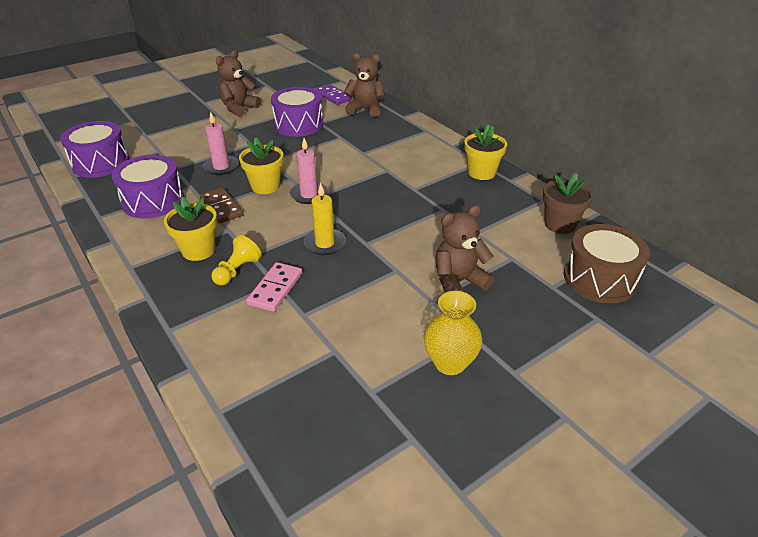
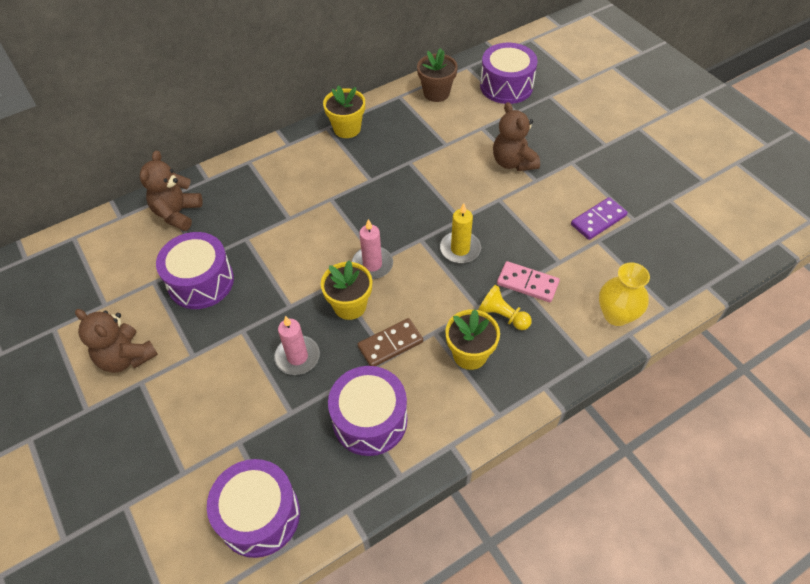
camera: 85 degrees left, 15 degrees up
(333, 96) = (124, 247): purple domino -> purple domino (598, 220)
(450, 363) = (601, 176): yellow vase -> yellow vase (616, 315)
(599, 279) = (506, 86): brown drum -> purple drum

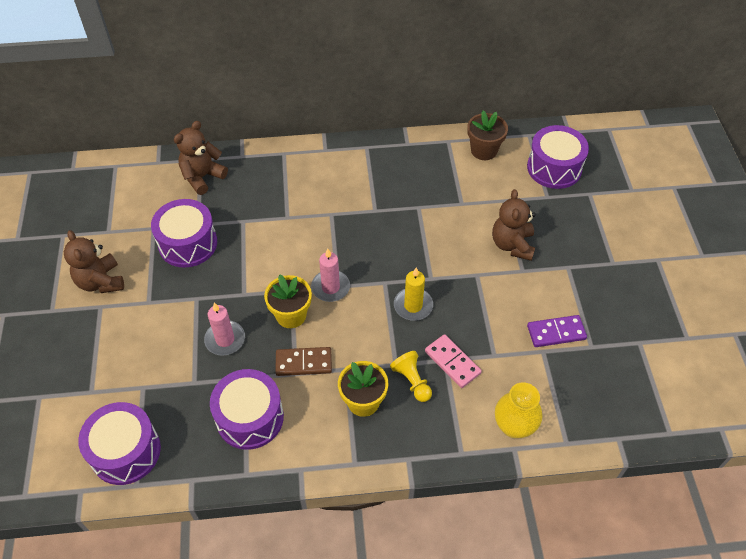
camera: 25 degrees right, 0 degrees up
(347, 129) = (383, 155): yellow flower pot -> none

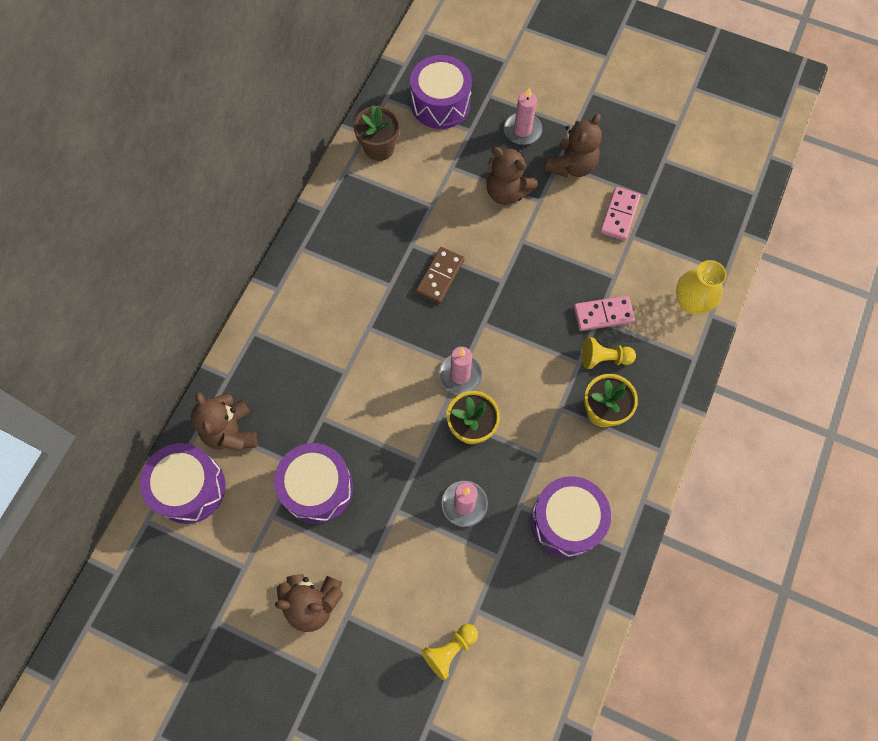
camera: 60 degrees left, 15 degrees up
(103, 384) = (450, 650): none -> yellow pawn
(125, 451) = (542, 657): purple drum -> purple drum (190, 488)
(303, 363) = (532, 442): brown domino -> brown domino (440, 276)
(413, 306) = (524, 313): yellow candle -> none
(556, 332) = (619, 215): purple domino -> pink domino
(574, 277) = (572, 166): none -> brown teddy bear
(577, 229) = (522, 130): none -> pink candle

